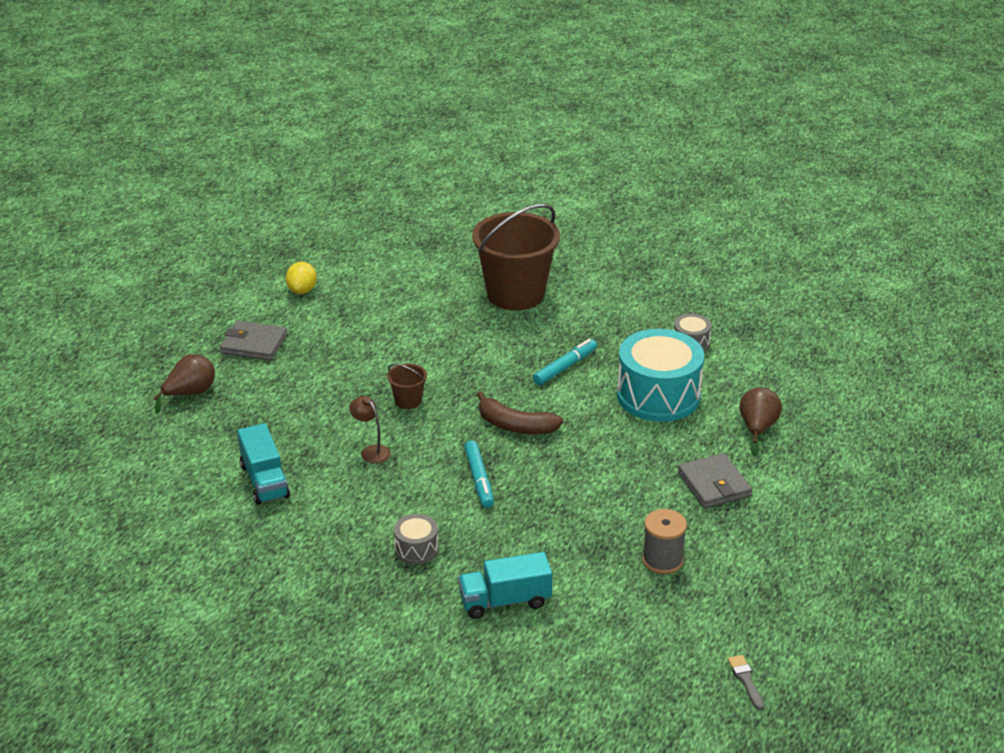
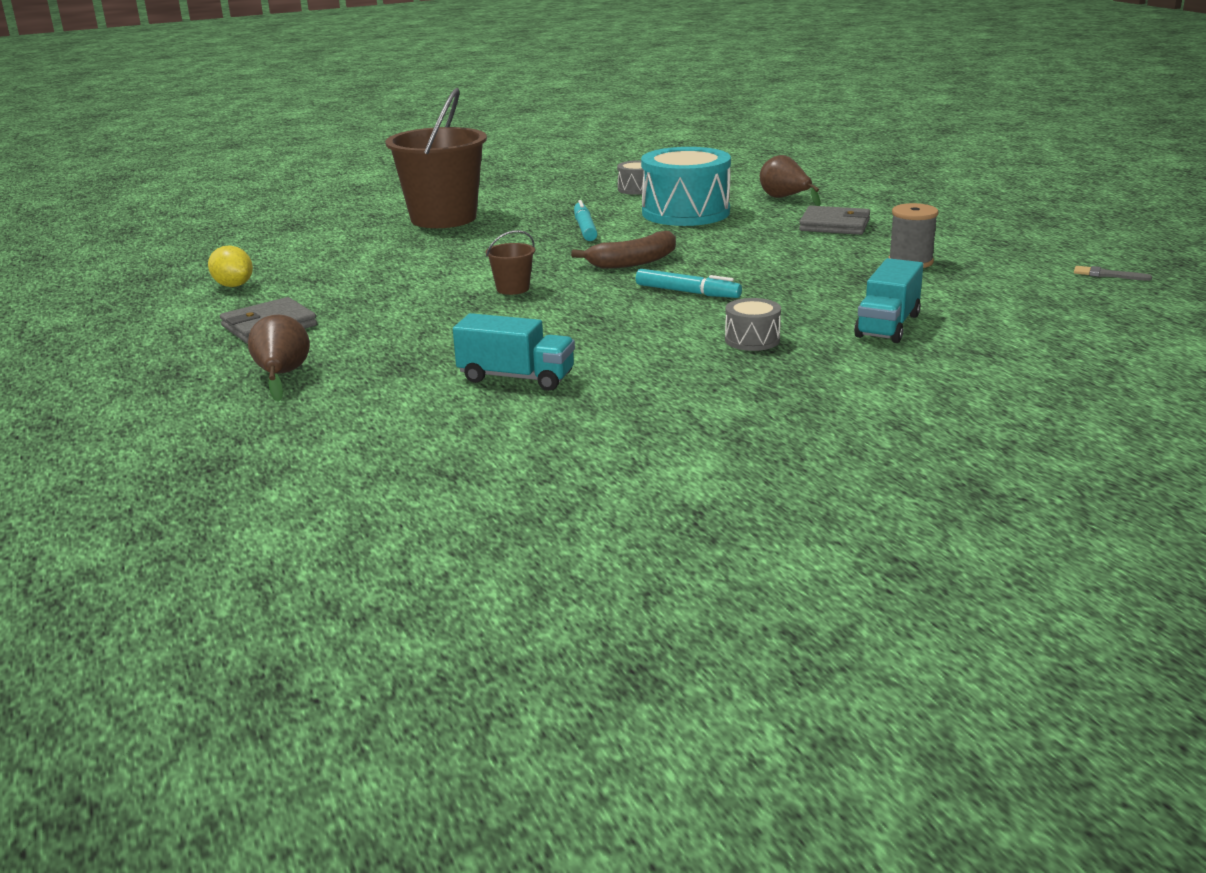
camera: 50 degrees left, 10 degrees down
(371, 451) = (561, 321): brown lamp -> none

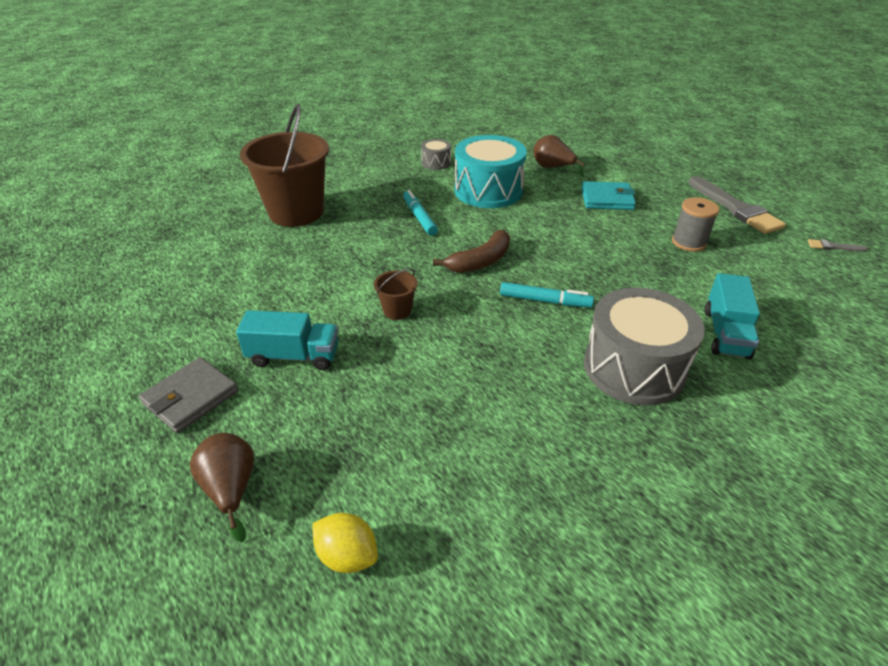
camera: 15 degrees left, 15 degrees up
(233, 285) = (135, 331): yellow lemon -> yellow lemon (347, 555)
(516, 378) = (462, 459): turquoise truck -> turquoise truck (294, 356)
(752, 340) = (634, 368): grey drum -> grey drum, size x2.15
(834, 225) = (607, 199): grey wallet -> turquoise wallet
(1003, 240) = (735, 208): none -> grey brush

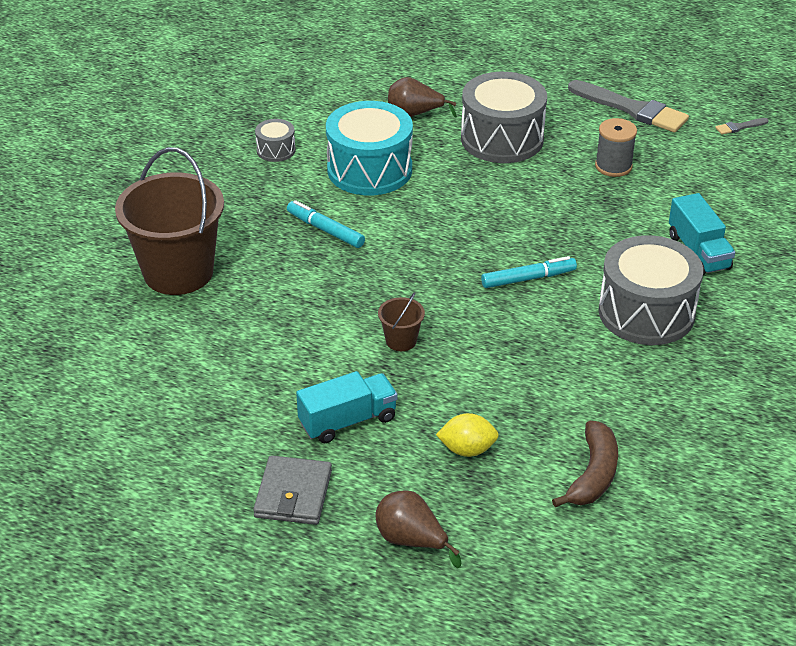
camera: 30 degrees left, 0 degrees up
(347, 555) = (545, 540): yellow lemon -> yellow lemon (467, 449)
(480, 261) = (434, 259): brown banana -> brown banana (593, 474)
(607, 199) = (502, 139): turquoise wallet -> grey drum

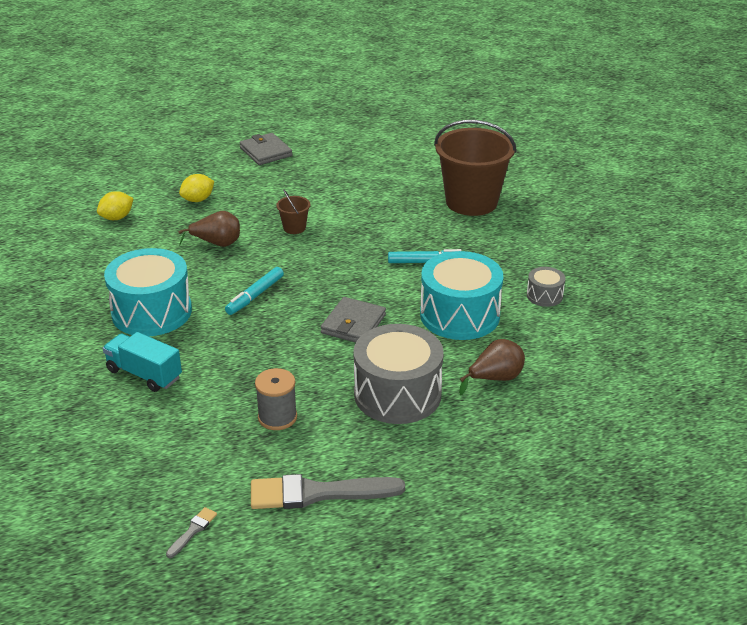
camera: 140 degrees right, 5 degrees down
(348, 421) = (276, 184): turquoise truck -> none
(411, 541) = (188, 160): brown pear -> brown pear (217, 243)
(468, 206) = (353, 324): none -> grey wallet
(593, 474) = (117, 218): brown banana -> yellow lemon
(646, 312) = (152, 312): grey drum -> turquoise drum

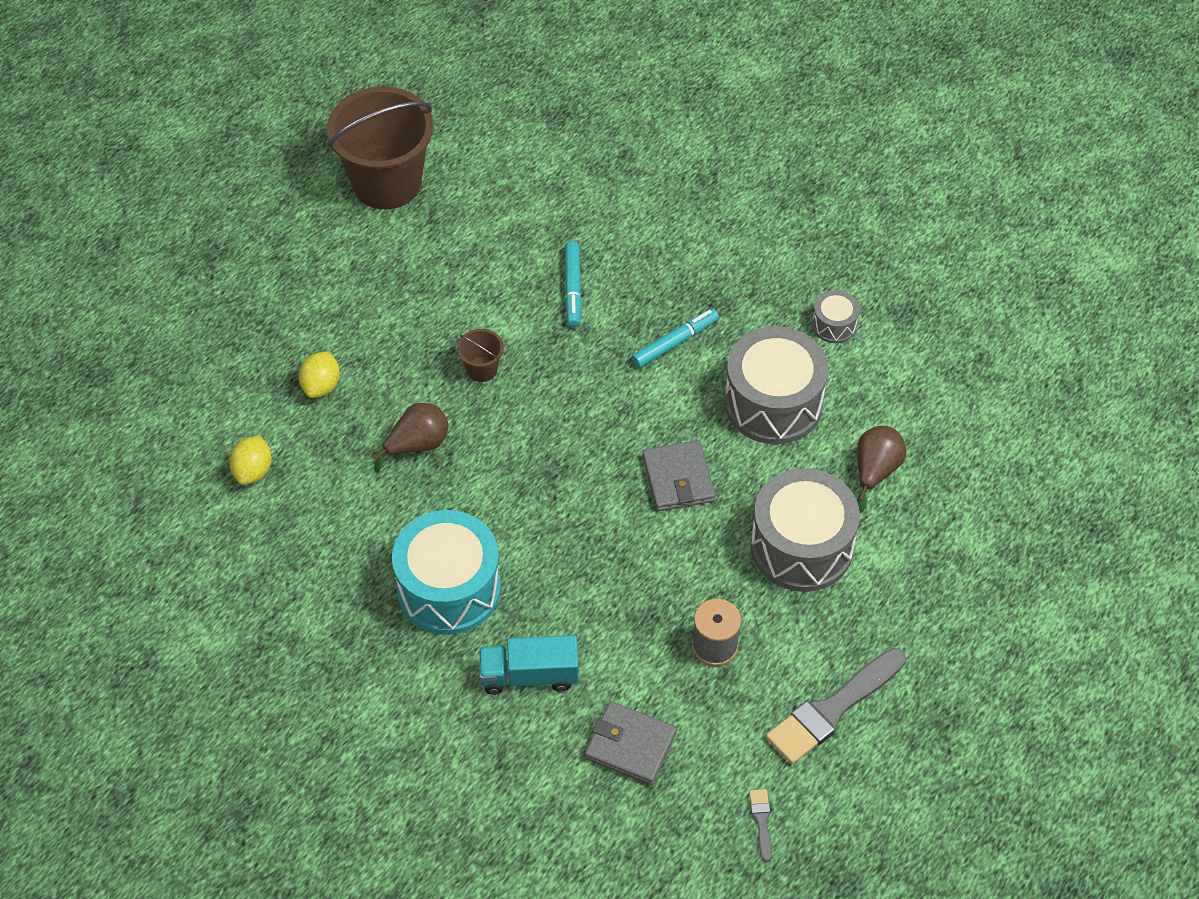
camera: 35 degrees left, 20 degrees up
(255, 296) = (538, 499): turquoise marker -> turquoise marker (572, 288)
(265, 152) = (321, 255): grey wallet -> grey wallet (630, 745)
(459, 315) = (773, 403): turquoise drum -> grey drum
(471, 202) = (643, 215): brown bucket -> brown bucket (387, 182)

